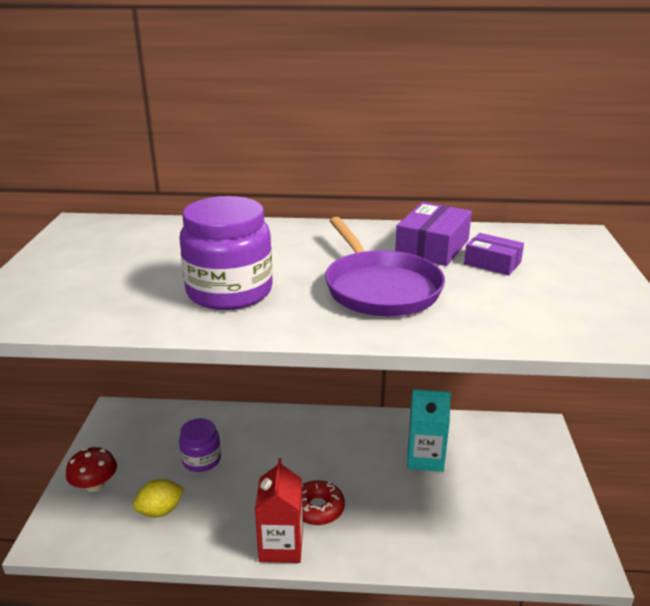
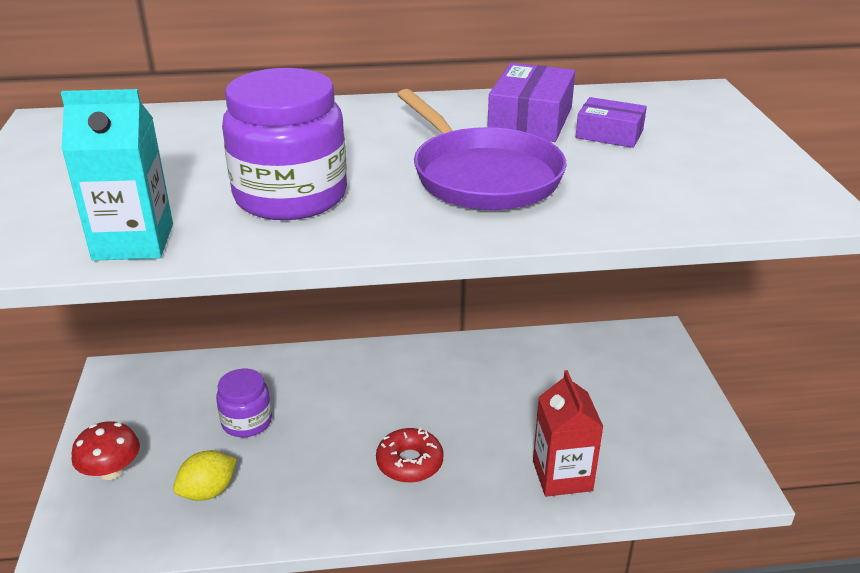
camera: 10 degrees left, 5 degrees up
(281, 546) = (374, 513): red carton -> red carton (562, 475)
(425, 458) = (527, 386): turquoise carton -> turquoise carton (133, 242)

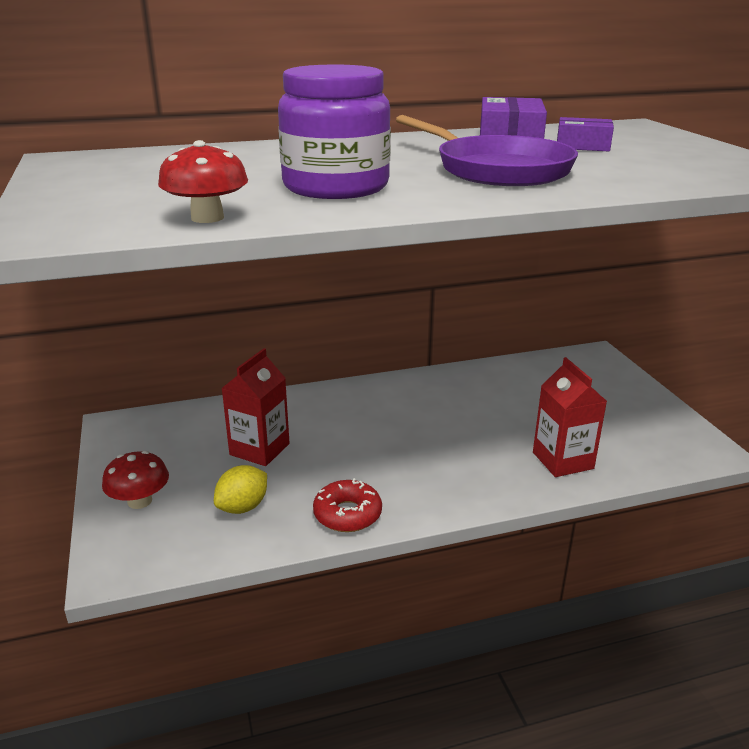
camera: 10 degrees left, 5 degrees down
(133, 242) = (207, 218): turquoise carton -> red mushroom
(247, 421) = (259, 449): purple jar -> red carton
(409, 462) = (424, 465): red donut -> red donut (347, 514)

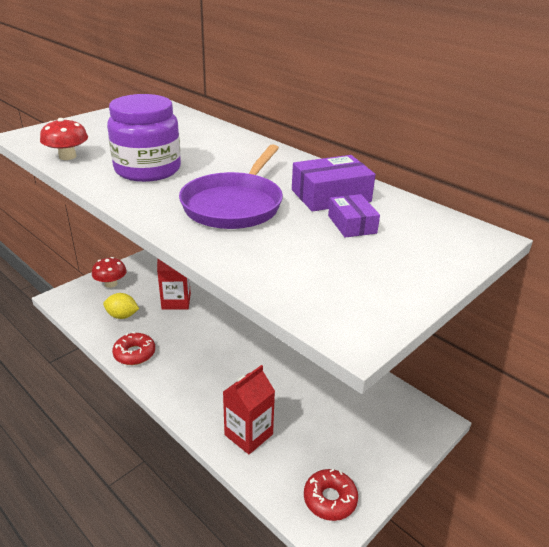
camera: 60 degrees right, 5 degrees up
(673, 438) = (330, 499): none -> red donut

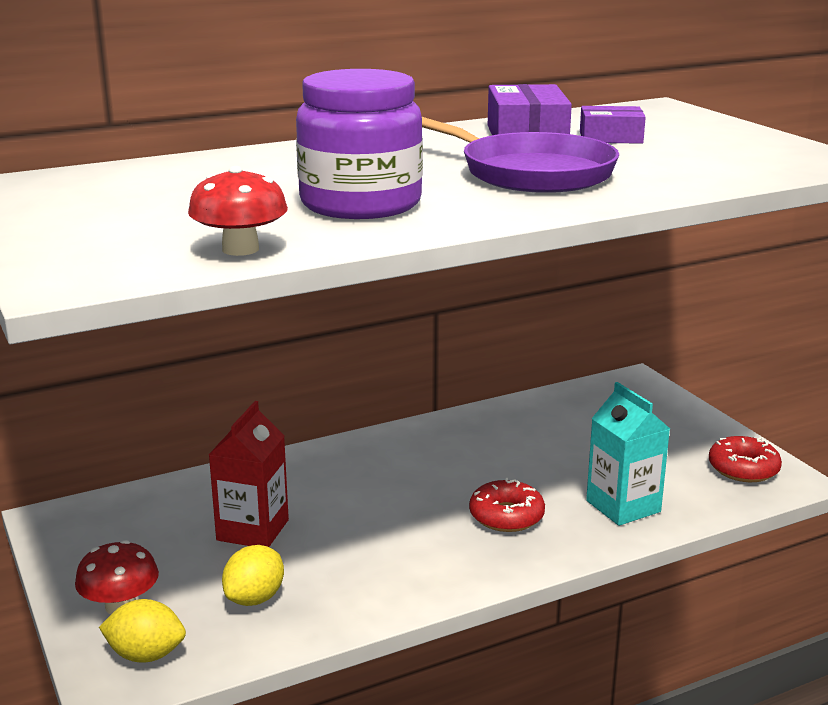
camera: 70 degrees left, 10 degrees down
(79, 299) = (146, 655): none -> yellow lemon
(134, 353) = (386, 592): red donut -> red donut (506, 516)
(248, 434) = (623, 506): red carton -> turquoise carton

